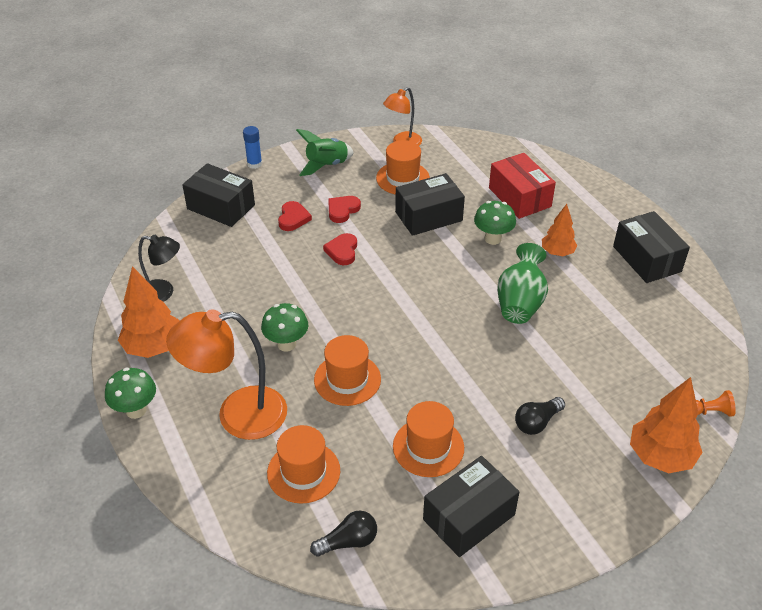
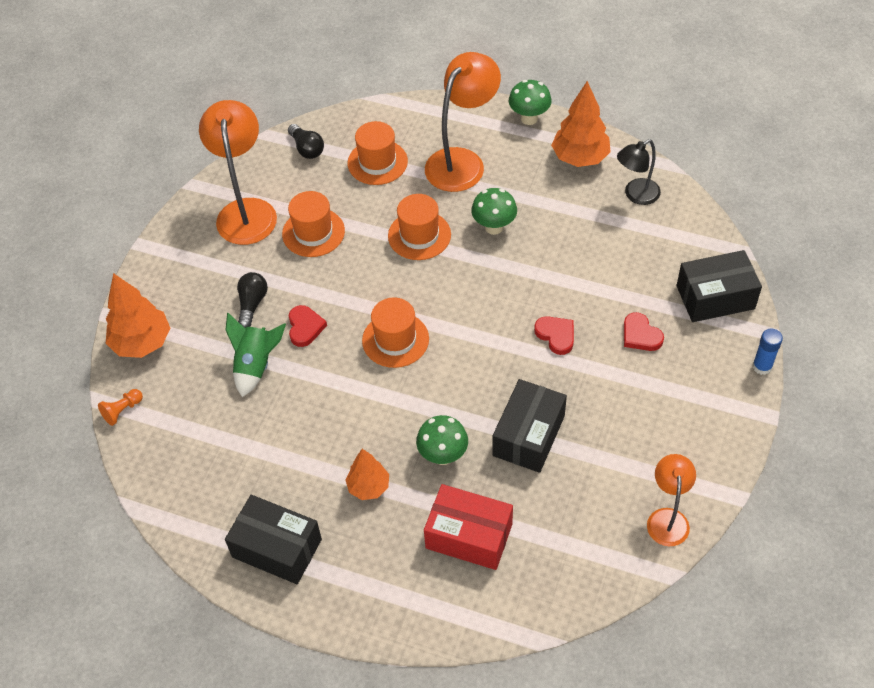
camera: 140 degrees right, 10 degrees up
(326, 165) = (698, 421): green rocket -> green rocket (256, 365)
(342, 210) = (611, 379): red heart -> red heart (305, 327)
(348, 541) = (307, 149): black light bulb -> black light bulb turned 60 degrees counterclockwise
(402, 178) = (607, 465): orange hat -> orange hat (395, 340)
(468, 517) = (246, 211): black box -> orange lamp
(520, 303) = (353, 400): green vase -> none

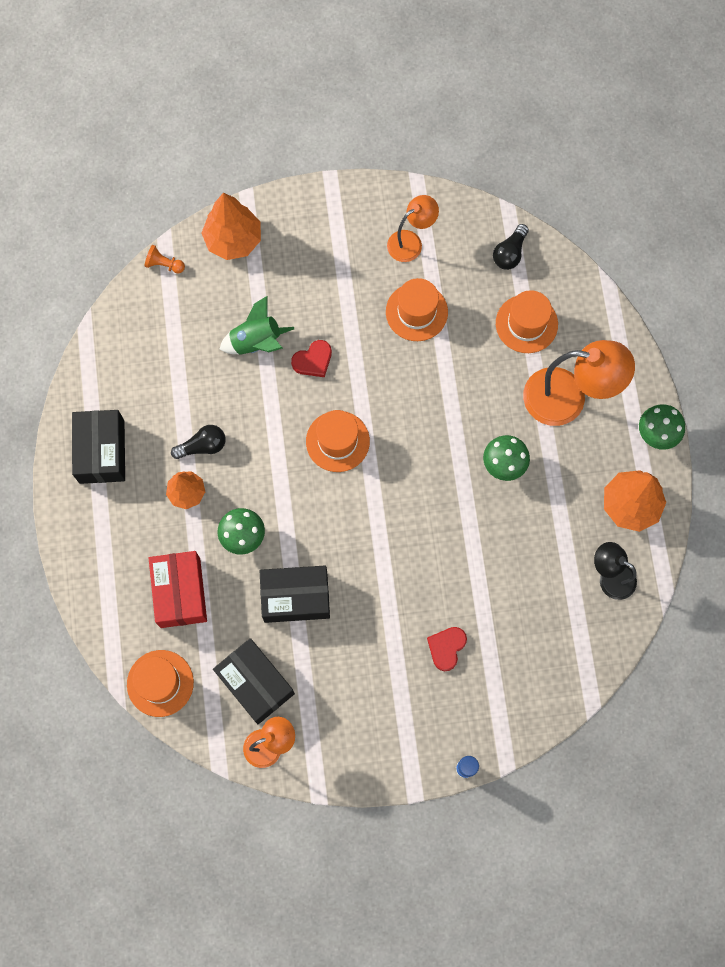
camera: 60 degrees right, 20 degrees up
(246, 211) = (411, 242): orange lamp -> orange lamp, size x0.58
(252, 304) = (315, 304): black light bulb -> black light bulb (203, 446)
(419, 235) = (460, 404): orange hat -> orange hat (160, 683)
(556, 335) = (409, 574): red heart -> none
(715, 297) = (523, 698): black box -> black box (255, 683)

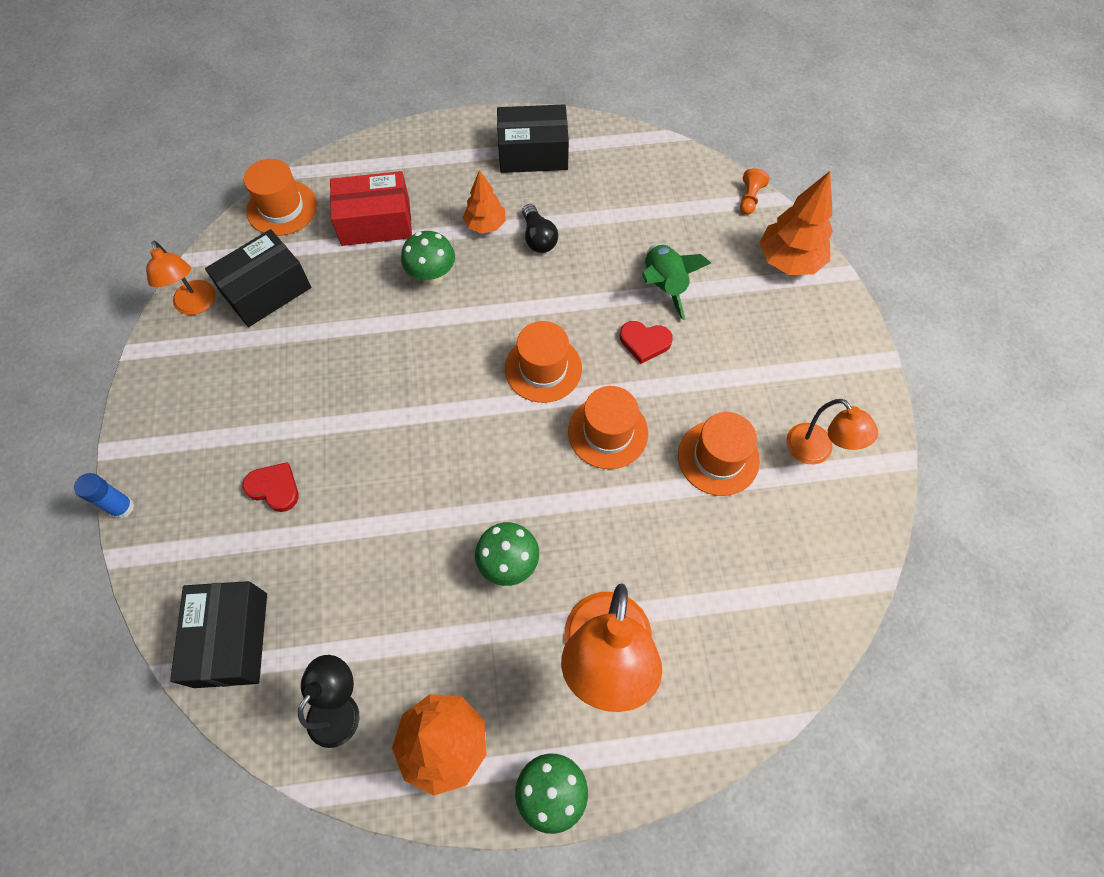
camera: 90 degrees right, 10 degrees down
(295, 597) = (357, 327): black box -> black box (231, 639)
(313, 360) = (644, 342): red heart -> red heart turned 45 degrees counterclockwise
(509, 253) = (818, 580): black light bulb -> none
(526, 324) = (714, 600): orange hat -> orange hat (608, 432)

